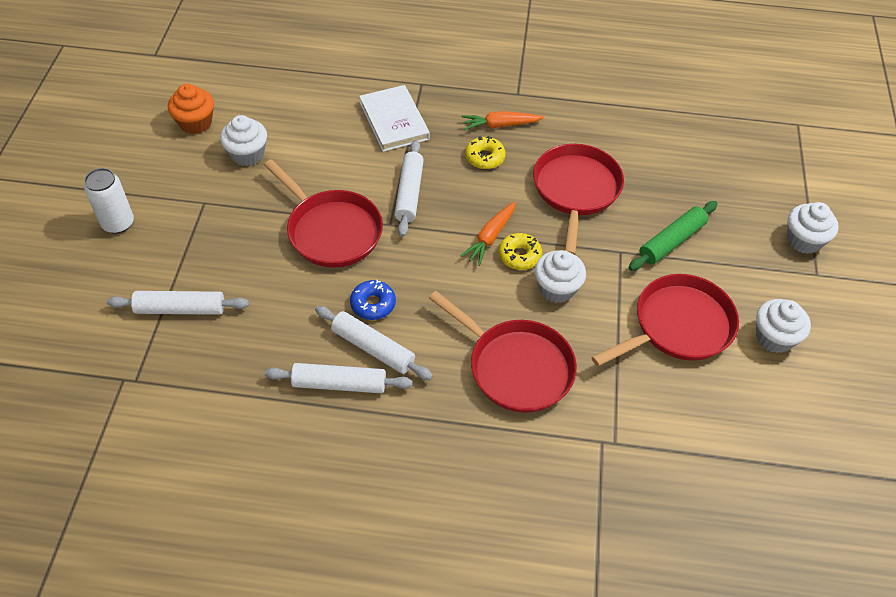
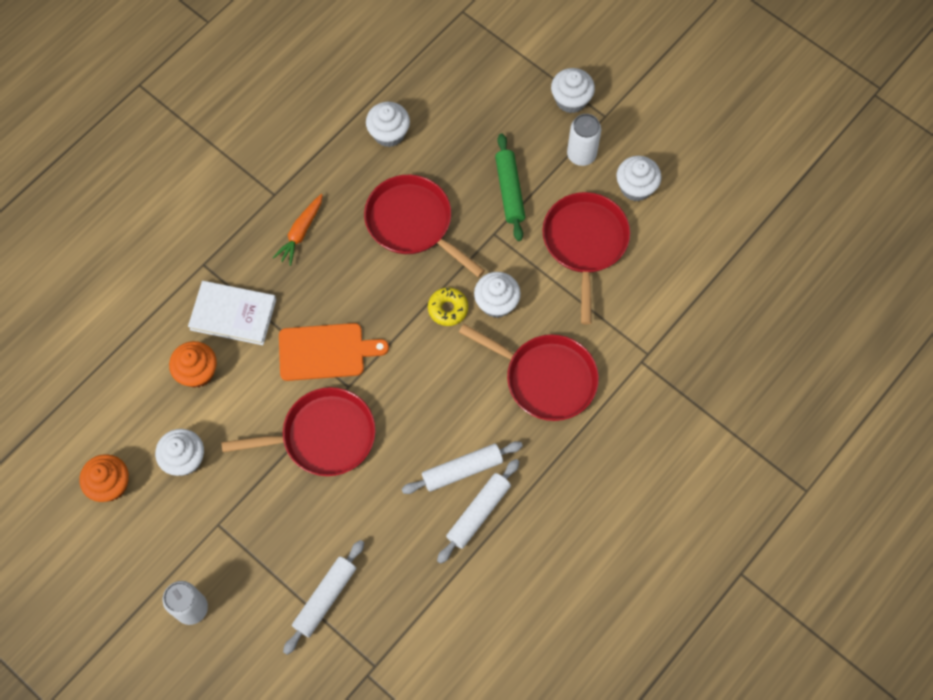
camera: 55 degrees left, 15 degrees up
(328, 125) = (197, 372): none -> orange cupcake
(373, 304) = (420, 446): blue donut -> none
(409, 193) = (325, 352): white rolling pin -> orange cutting board
(485, 157) = (328, 268): yellow donut -> none
(490, 237) = (415, 318): orange carrot -> none
(516, 367) = (546, 378): red pan -> red pan turned 45 degrees clockwise
(639, 134) = (389, 133): none -> white cupcake
(760, 276) = (581, 155): none -> white can

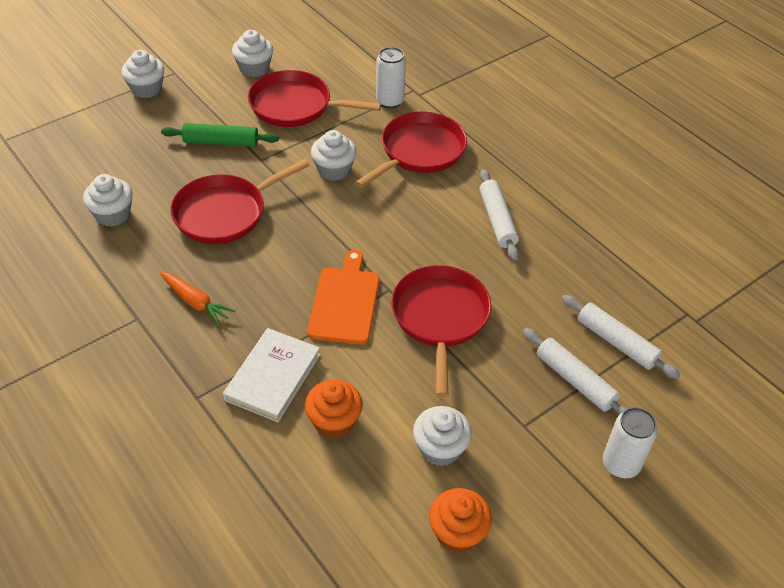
camera: 80 degrees left, 20 degrees down
(448, 309) = (328, 203): yellow donut -> none
(478, 513) = (541, 216): white rolling pin -> white rolling pin (575, 380)
(581, 155) = (206, 93): white can -> white can (390, 101)

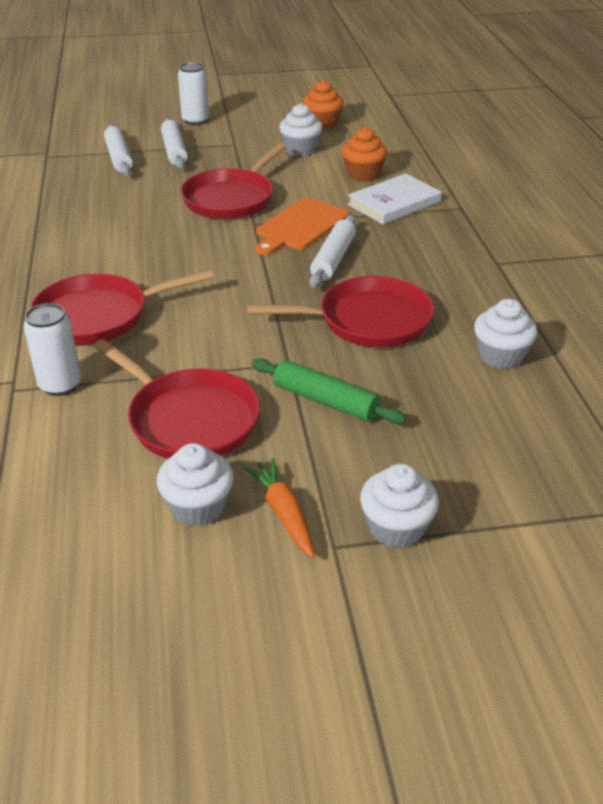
camera: 150 degrees left, 10 degrees down
(196, 302) = (436, 259): orange carrot -> orange carrot (284, 513)
(334, 170) = (212, 327): white cupcake -> none
(497, 220) = (102, 240): white rolling pin -> white rolling pin (333, 259)

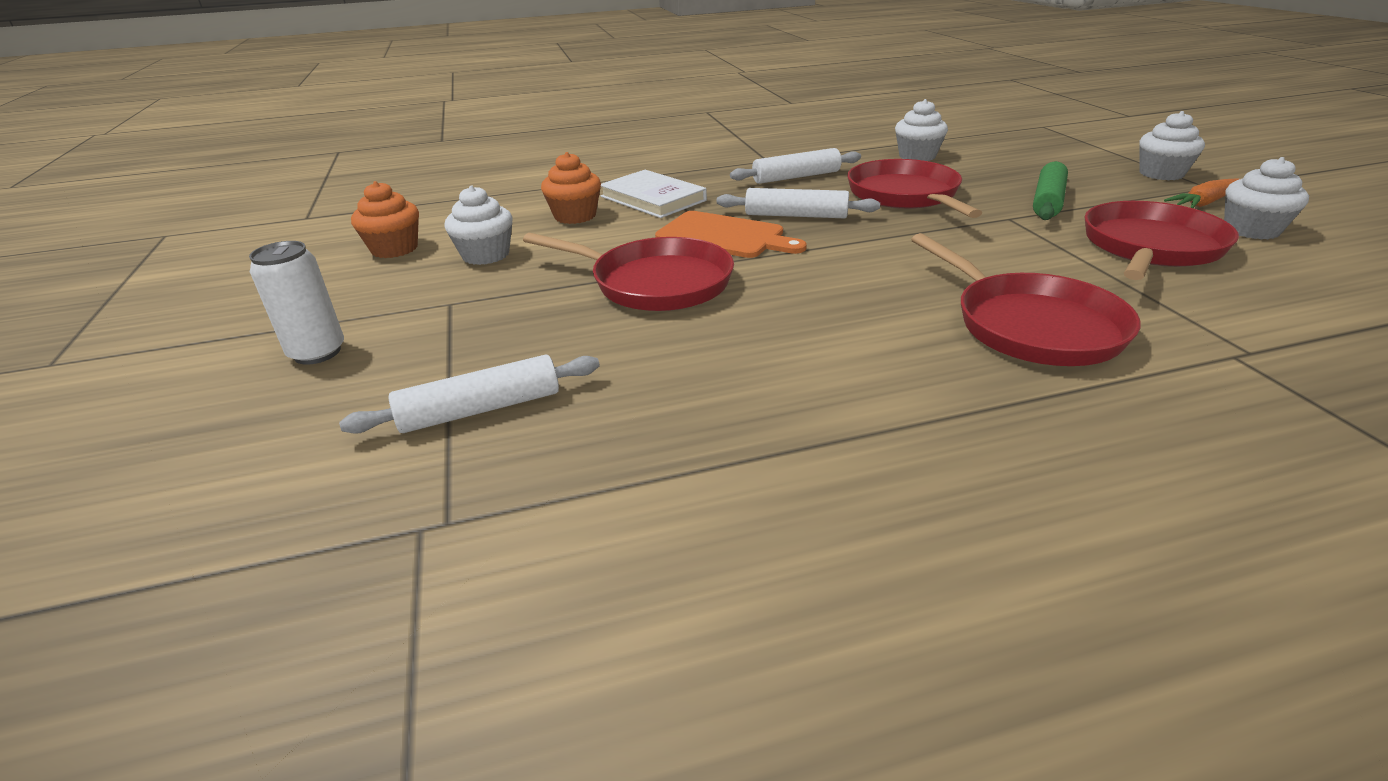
camera: 95 degrees left, 5 degrees down
(60, 385) = (1196, 322): white can -> none
(174, 151) = (463, 353): white rolling pin -> white rolling pin (796, 177)

